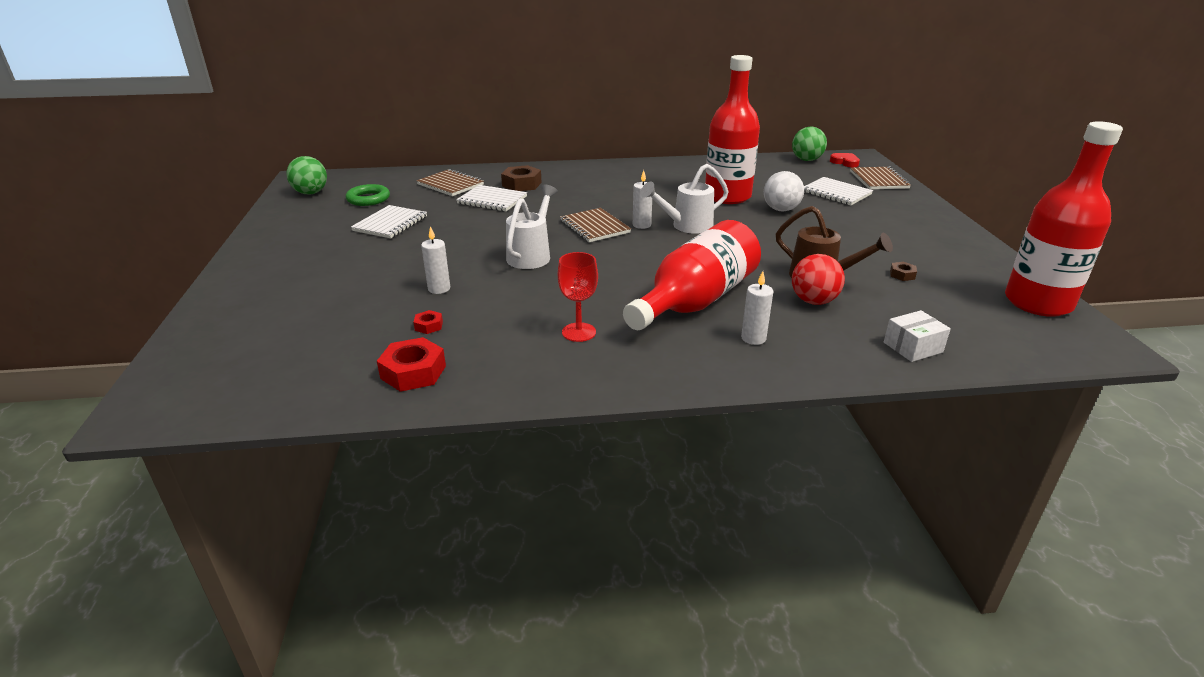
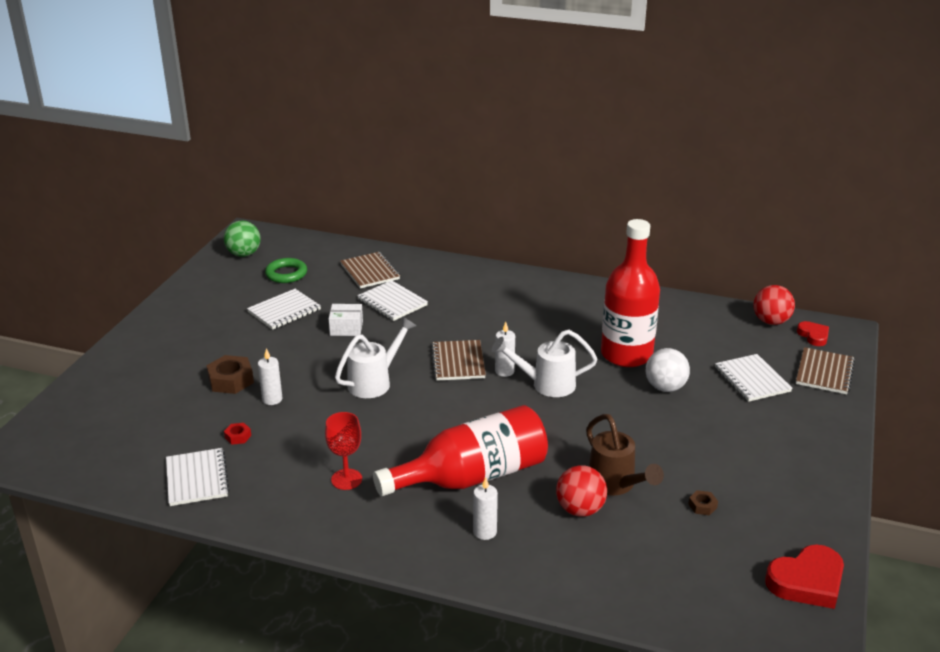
camera: 25 degrees right, 0 degrees up
(413, 372) = (197, 479): red nut -> white notebook
(521, 184) = (435, 287): brown nut -> brown nut (231, 380)
(806, 160) = (771, 321): green ball -> red ball
(913, 347) = (619, 588): white box -> white box (346, 328)
(1038, 303) = (807, 581): red bottle -> red heart

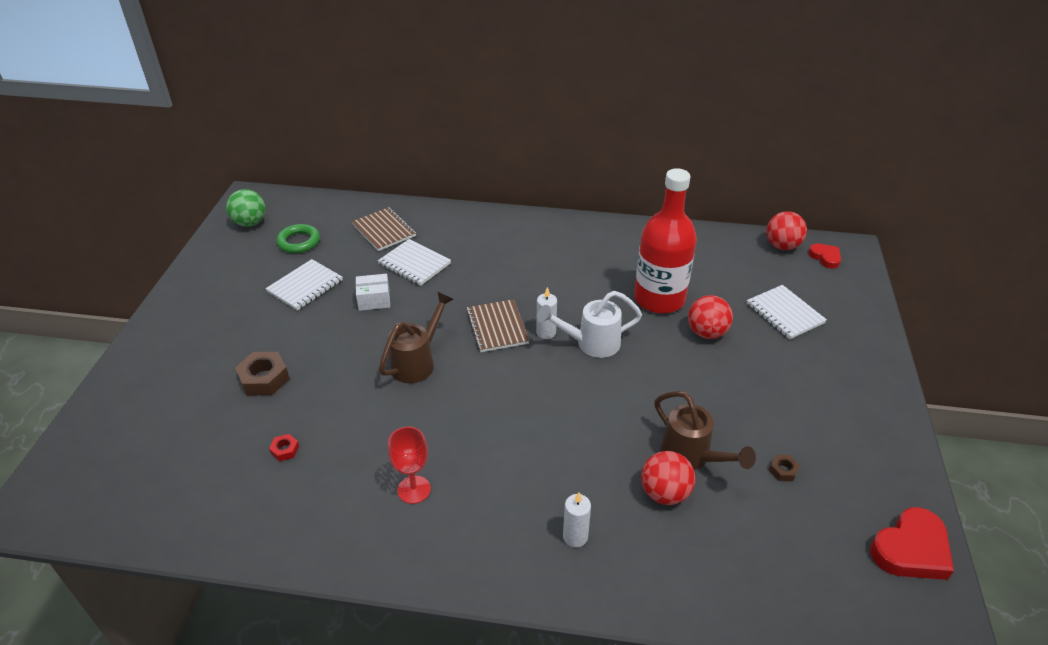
camera: 10 degrees left, 10 degrees up
(197, 479) = (249, 512): white notebook -> none
(272, 399) = (313, 397): white candle -> none
(375, 382) = (418, 361): white watering can -> brown watering can
(472, 477) = (544, 467): red bottle -> none
(665, 387) = (706, 332): white ball -> red ball
(824, 372) = (848, 297): brown notebook -> none

